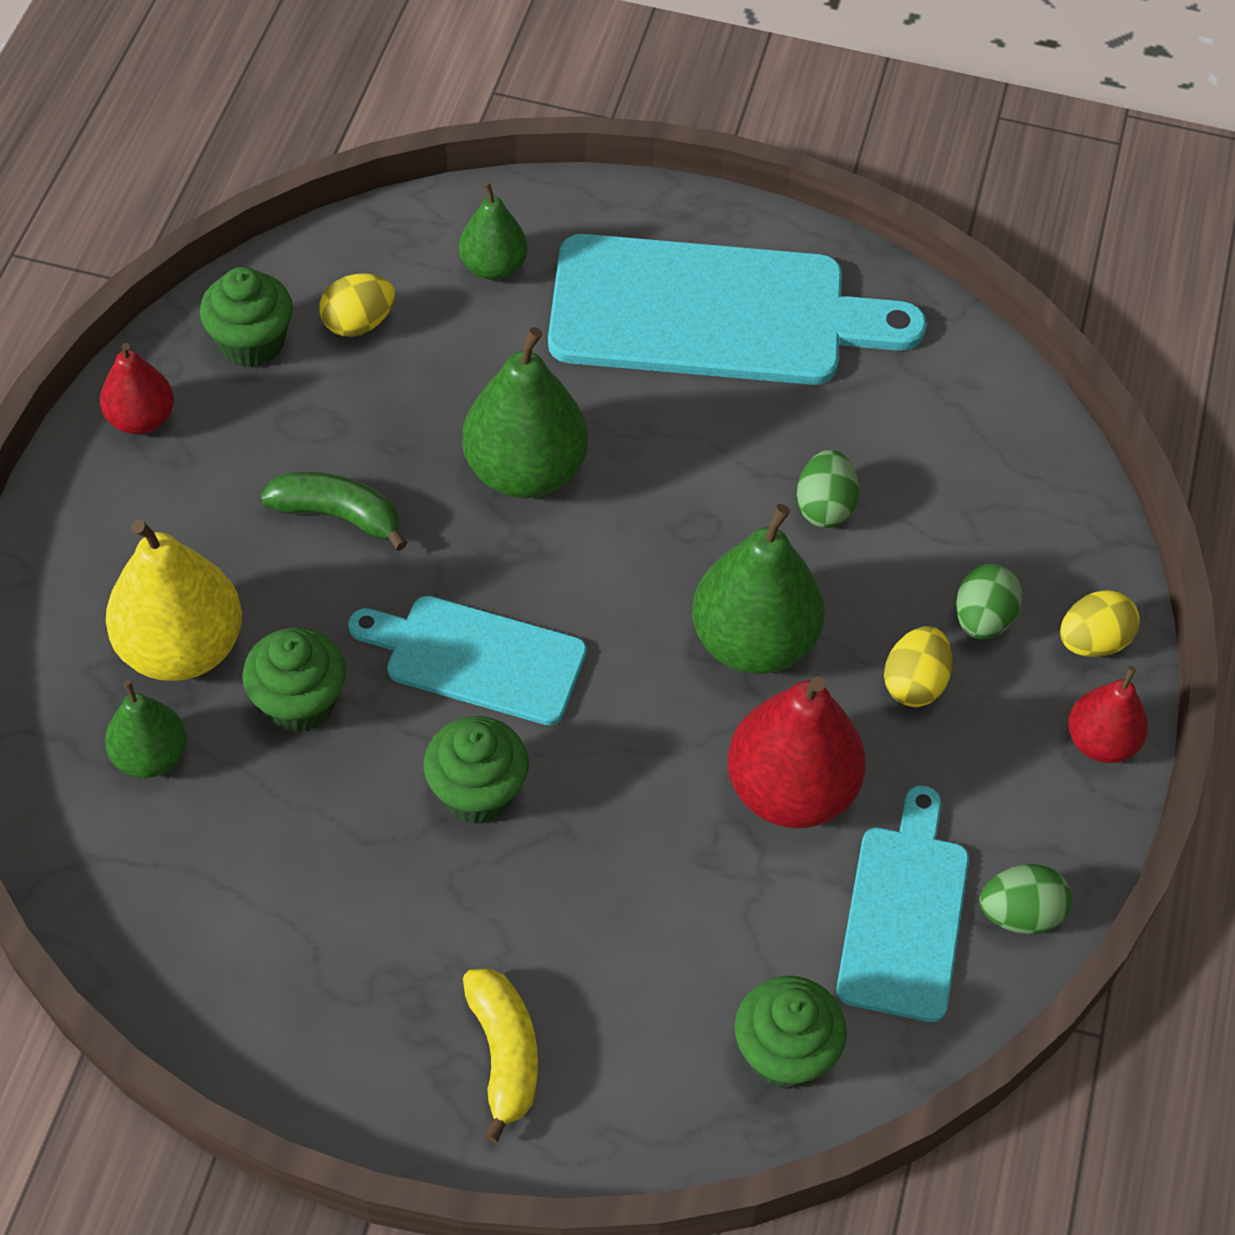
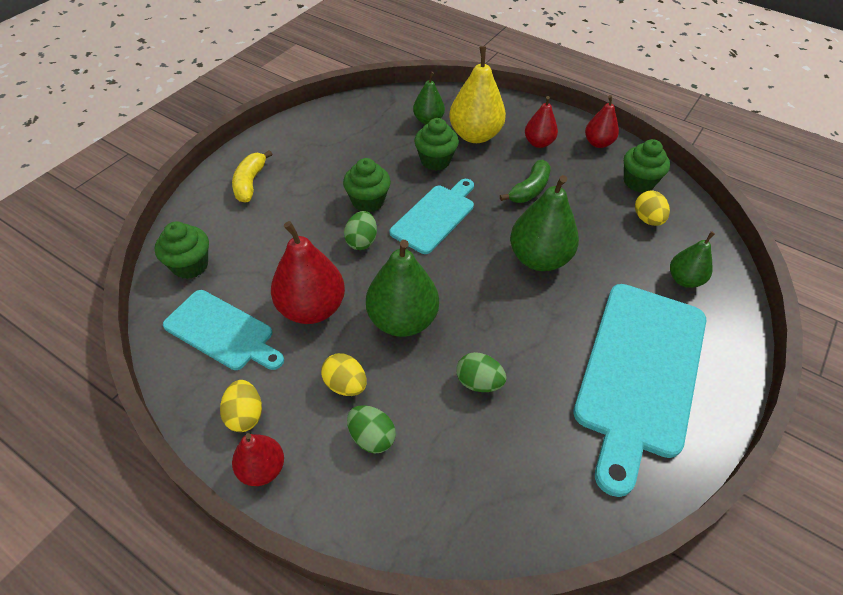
camera: 110 degrees right, 5 degrees down
(173, 524) = (538, 143): none -> red pear
(504, 1054) = (250, 183): yellow banana -> yellow banana turned 90 degrees clockwise
(1020, 914) = (190, 382): green egg -> green egg (361, 241)
(1092, 642) = (330, 496): yellow egg -> yellow egg (245, 415)

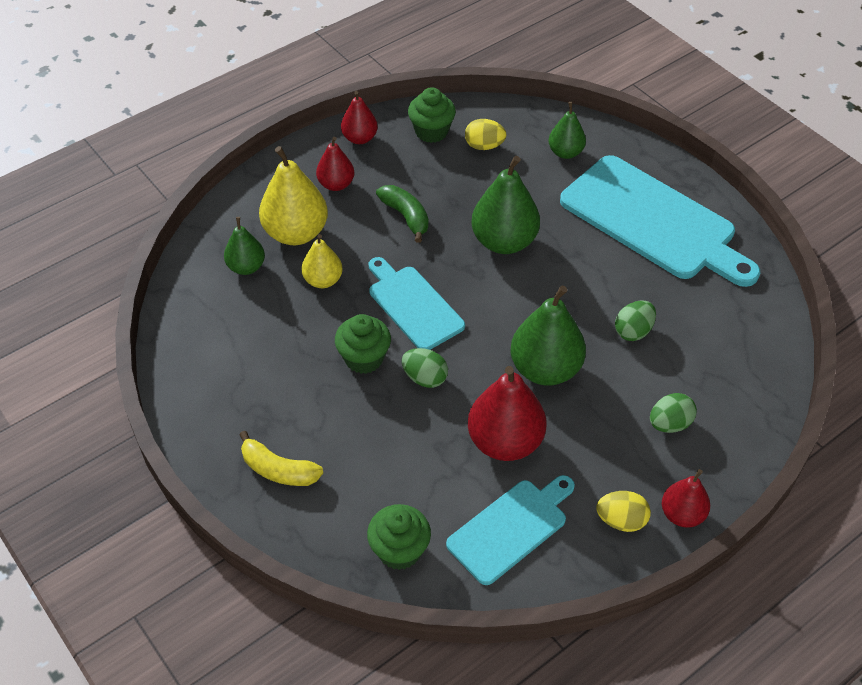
camera: 70 degrees left, 0 degrees up
(345, 384) = (608, 432): yellow egg -> none
(435, 160) = (323, 280): green cupcake -> yellow pear

